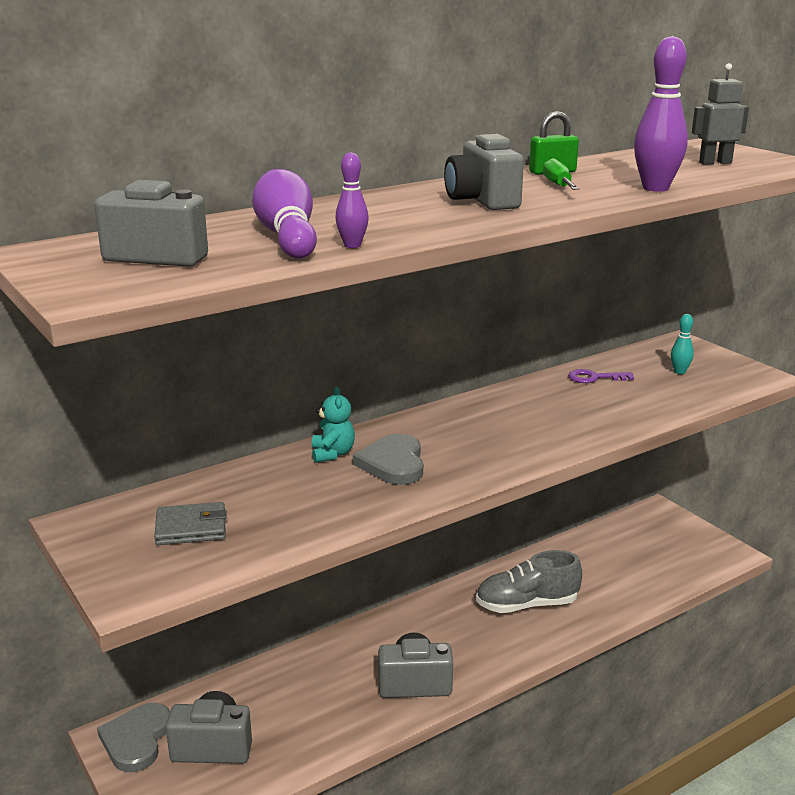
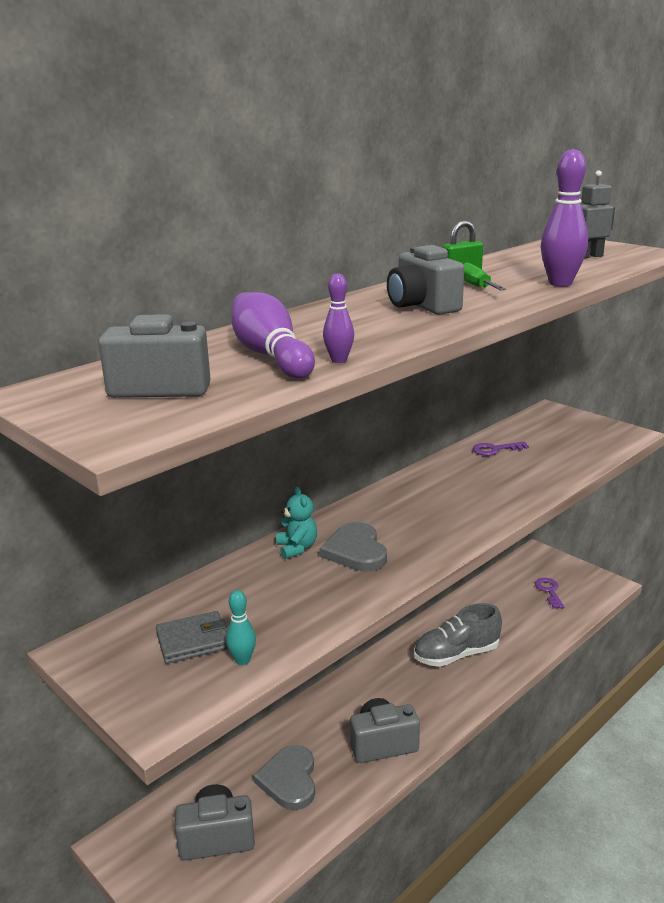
camera: 10 degrees left, 0 degrees up
(136, 739) = (141, 843): grey heart -> grey heart (289, 780)
(658, 552) = (549, 591): none -> purple key
(679, 372) = (562, 437): turquoise bowling pin -> turquoise bowling pin (242, 660)

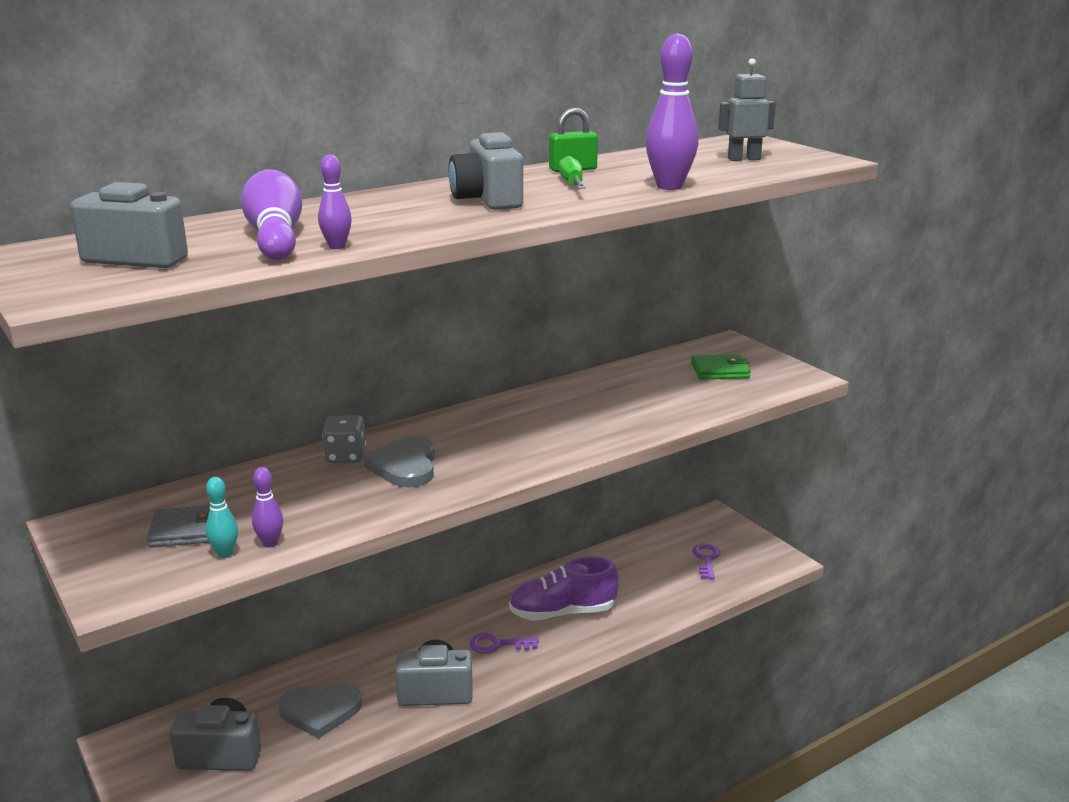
camera: 10 degrees right, 0 degrees up
(279, 643) = (270, 543): none -> purple bowling pin
(289, 780) = (320, 711): grey heart -> grey heart turned 105 degrees counterclockwise
(297, 548) = (345, 456): turquoise teddy bear -> grey dice
(456, 655) = (562, 612): grey shoe -> purple shoe
(495, 450) = (631, 379): purple key -> purple key (498, 645)
(561, 435) = (720, 371): none -> green wallet

